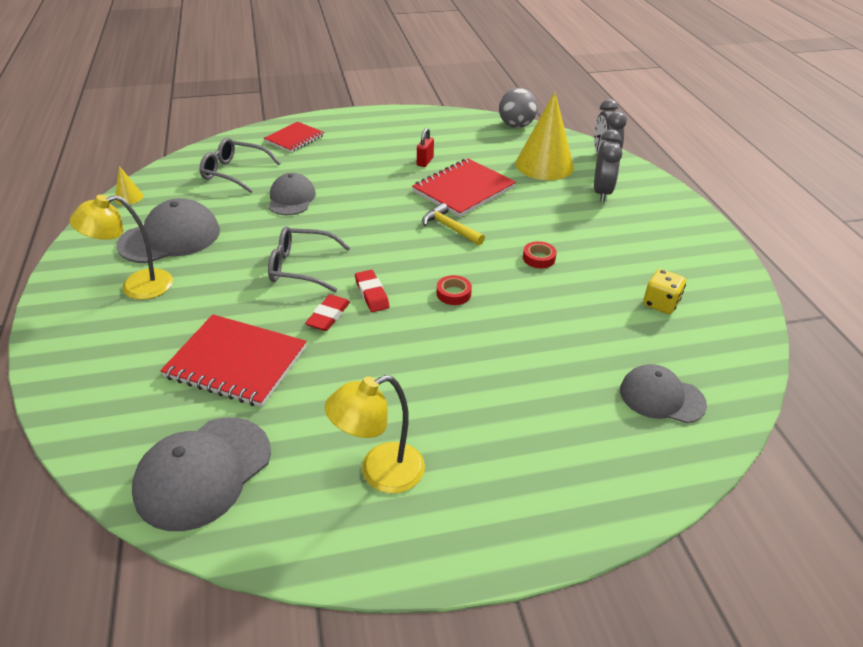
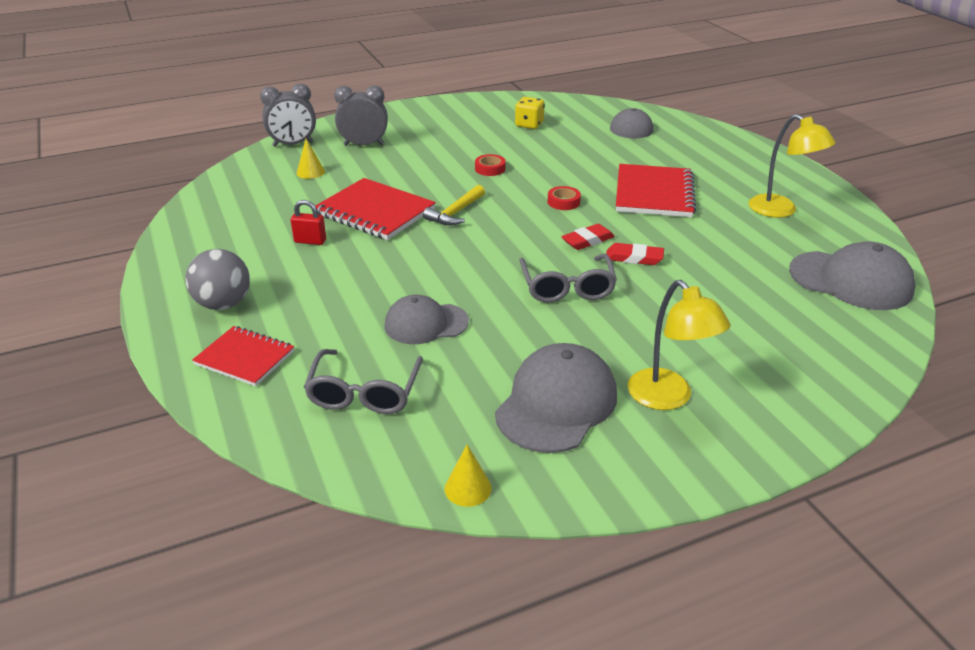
camera: 100 degrees left, 5 degrees down
(170, 238) = (556, 403): grey cap -> grey cap turned 75 degrees clockwise
(236, 362) = (730, 294): red notebook -> red notebook (654, 193)
(516, 126) = (208, 191): grey ball -> grey ball (223, 304)
(544, 165) = (310, 172): yellow cone -> yellow cone, size x0.43

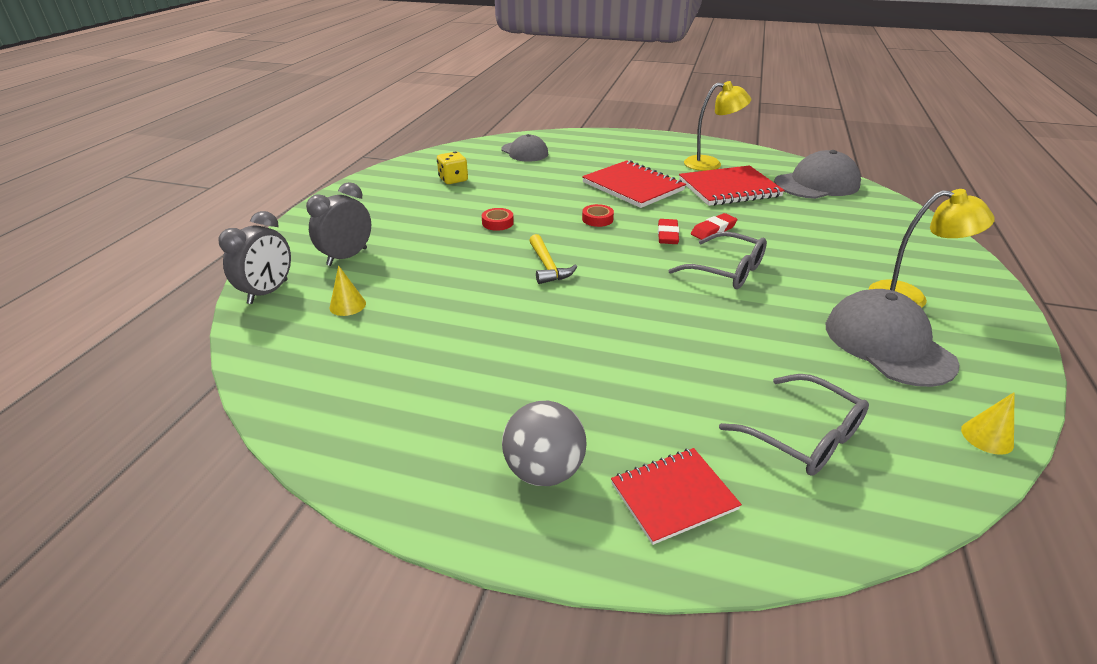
camera: 50 degrees left, 0 degrees up
(310, 241) = (488, 360): red padlock -> none
(375, 212) = (486, 302): red notebook -> red notebook (729, 188)
(426, 323) = (716, 355): grey cap -> none

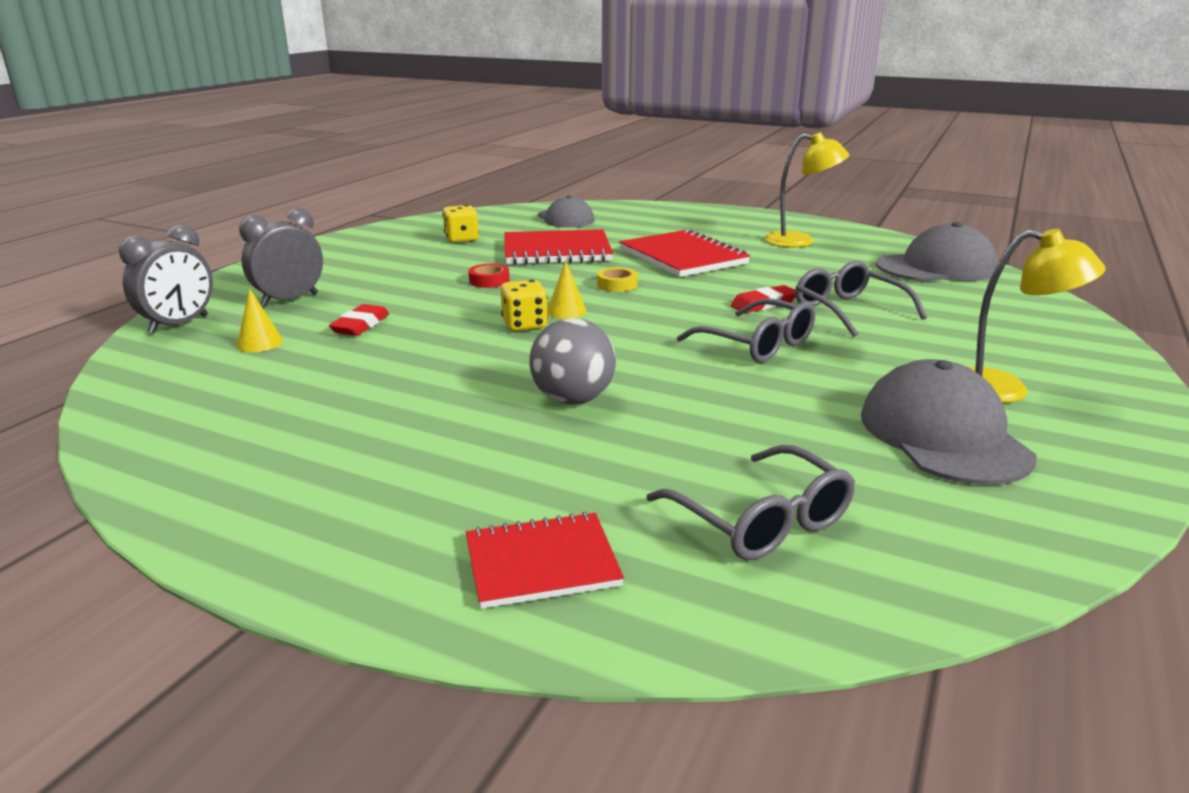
camera: 10 degrees right, 10 degrees down
(544, 471) = (390, 519): grey ball -> grey ball (573, 400)
(548, 267) = (524, 325): yellow hammer -> yellow dice
(597, 219) = (617, 285): red tape -> yellow tape
(667, 235) = (699, 305): red eraser -> red eraser (361, 325)
(729, 188) = (810, 266): red notebook -> red notebook (556, 251)
(775, 231) = (848, 310): none -> grey glasses
(987, 437) = (1038, 548): yellow cone -> yellow cone (566, 311)

